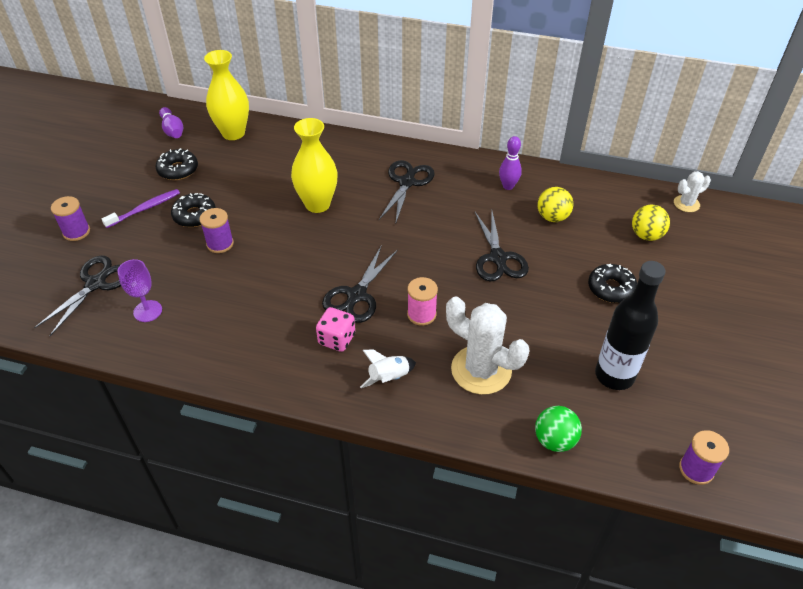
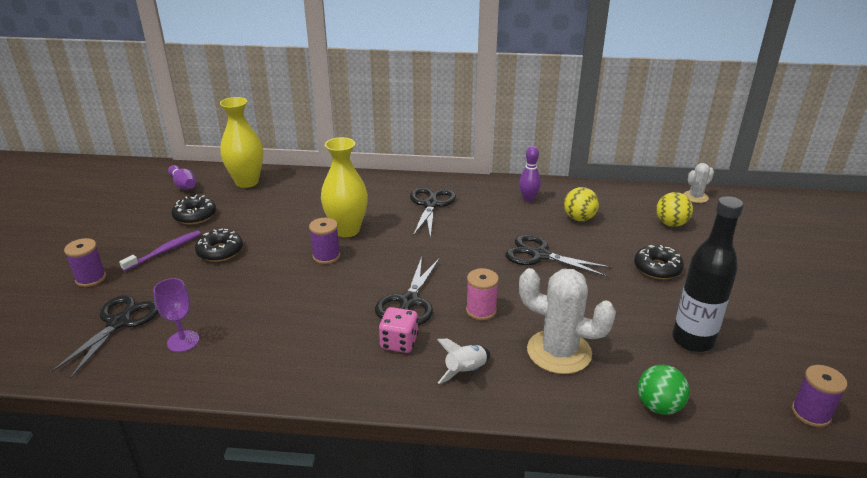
camera: 10 degrees left, 15 degrees down
(220, 244) = (252, 273): purple spool -> purple spool (326, 256)
(498, 258) = (540, 255): black scissors -> black scissors turned 135 degrees clockwise

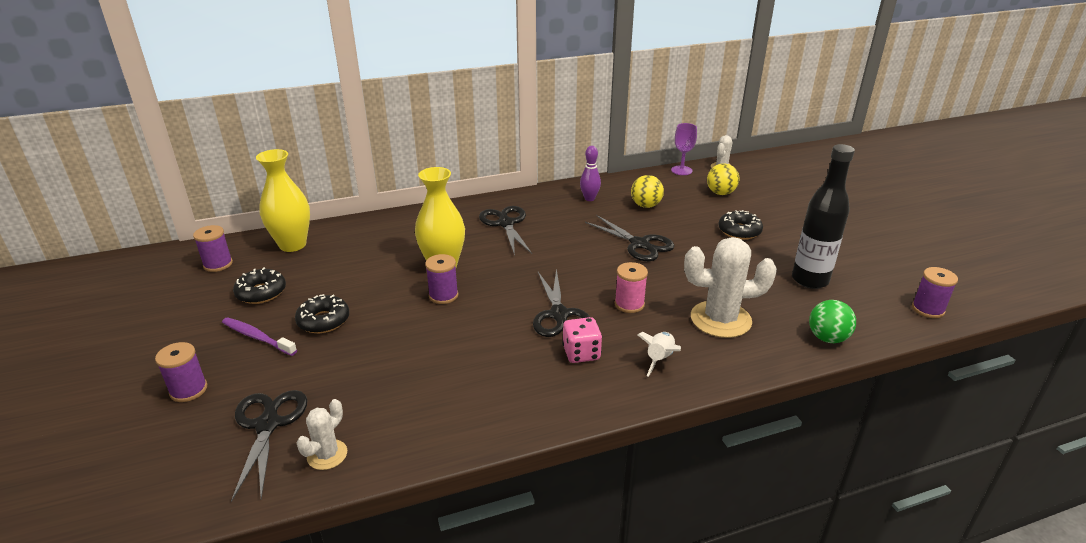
camera: 25 degrees left, 0 degrees up
(139, 360) = (327, 455): none -> white cactus
(165, 251) = (257, 337): purple toothbrush -> purple toothbrush turned 75 degrees counterclockwise
(183, 185) = (218, 264): purple bowling pin -> purple spool
(183, 341) = (361, 420): purple goblet -> purple goblet (681, 170)
(540, 255) = (639, 244): black scissors -> black scissors turned 135 degrees counterclockwise

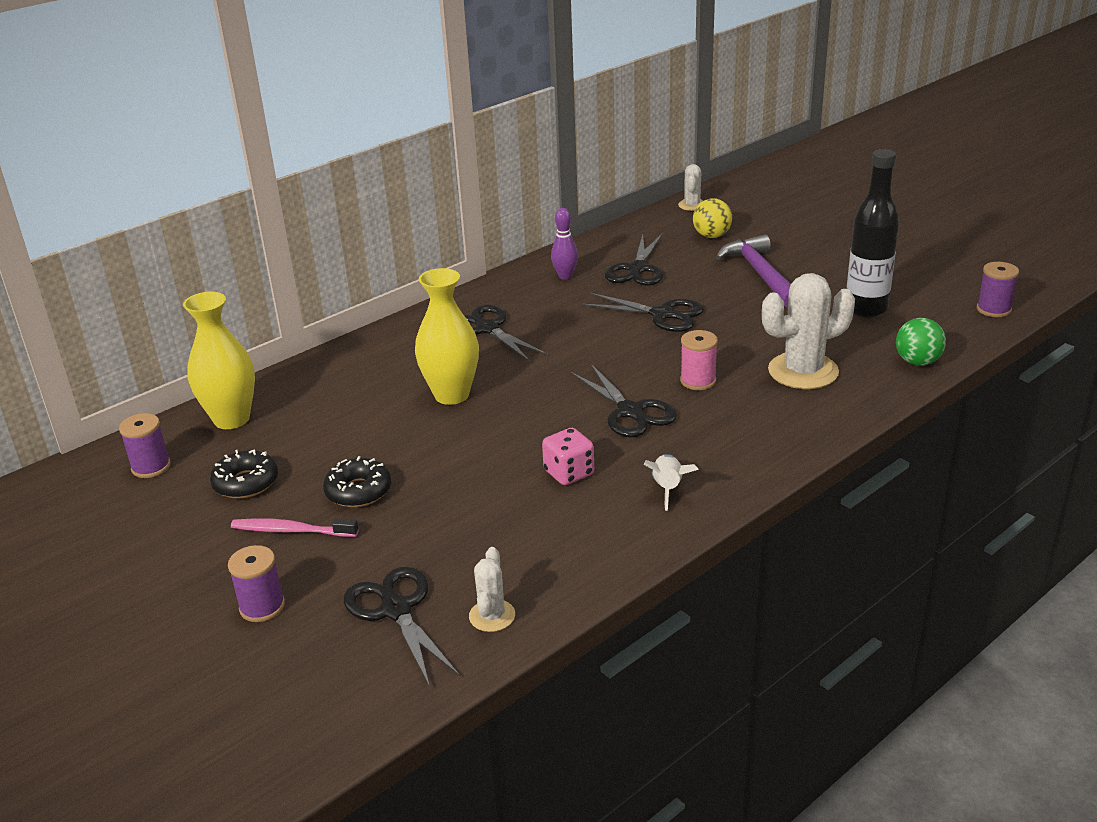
camera: 20 degrees left, 0 degrees up
(257, 337) = (291, 530): purple toothbrush -> pink toothbrush
(443, 295) = (480, 426): purple spool -> none
(581, 353) = (684, 443): pink dice -> pink dice (569, 473)
(646, 205) = (637, 269): yellow ball -> black scissors
(659, 359) = (768, 426): white rocket -> white rocket (668, 488)
(681, 170) = (648, 219): purple goblet -> none
(739, 231) = (760, 274): black donut -> purple hammer

